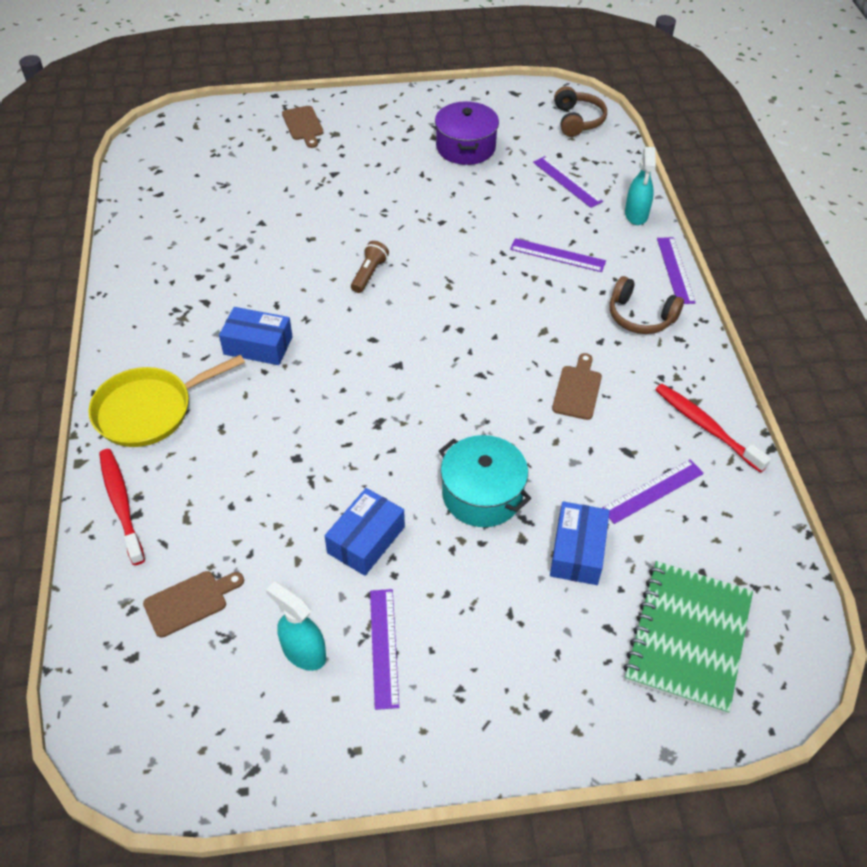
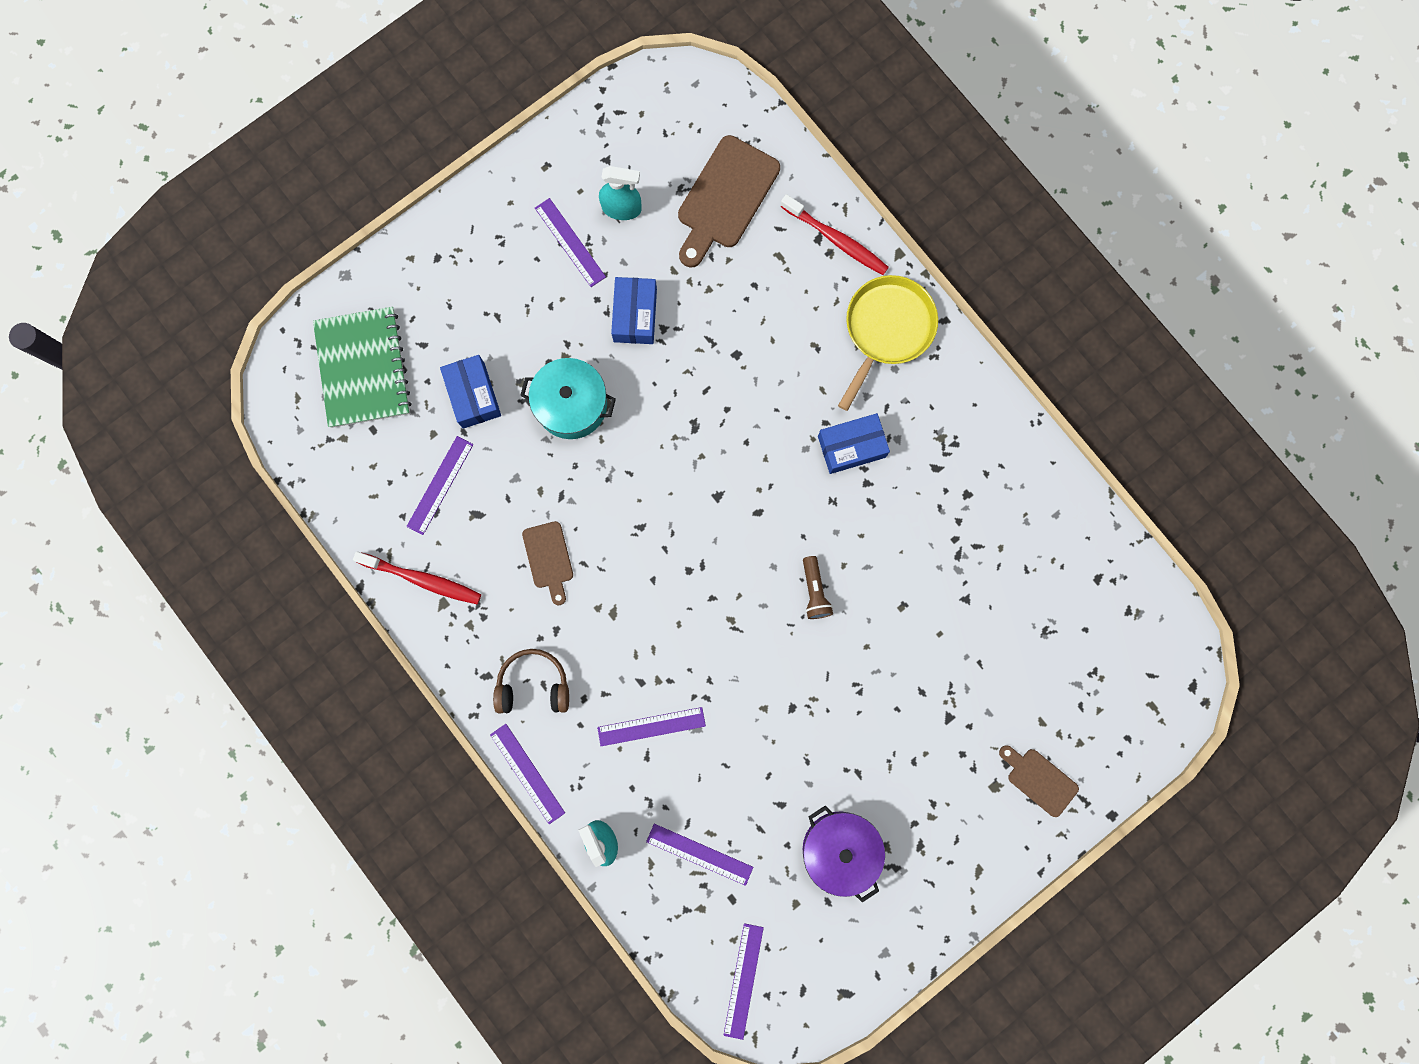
camera: 150 degrees right, 30 degrees up
(190, 602) = (725, 198): brown cutting board -> brown cutting board, size x1.76
(578, 120) = (743, 981): brown headphones -> purple ruler

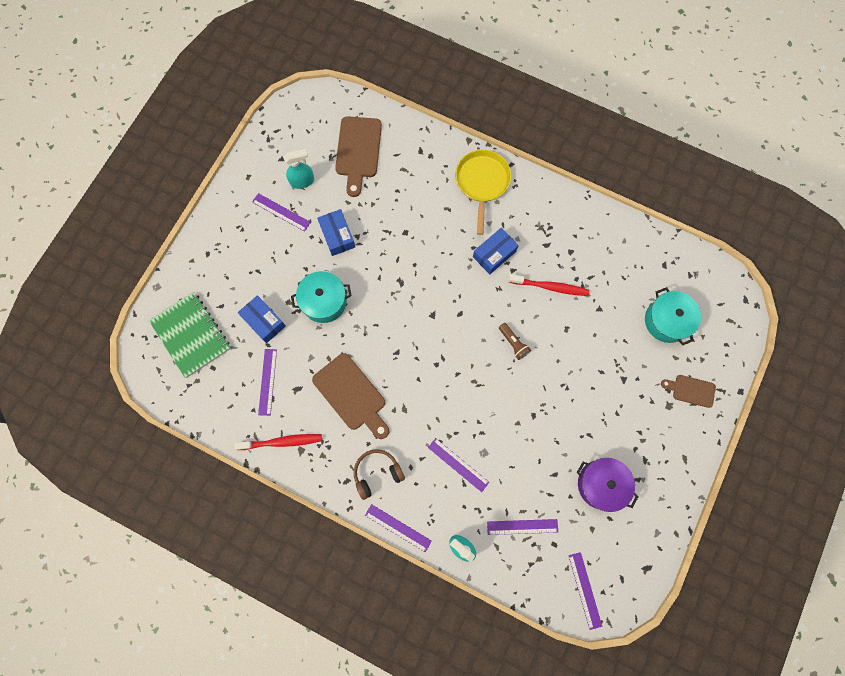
camera: 25 degrees left, 5 degrees down
(548, 559) = (352, 395): brown cutting board -> brown cutting board, size x1.76
(651, 726) = (458, 465): purple ruler -> purple ruler turned 75 degrees clockwise
(836, 239) = (430, 147): red toothbrush -> red toothbrush (550, 287)
(1057, 663) = (666, 321): none -> turquoise pot

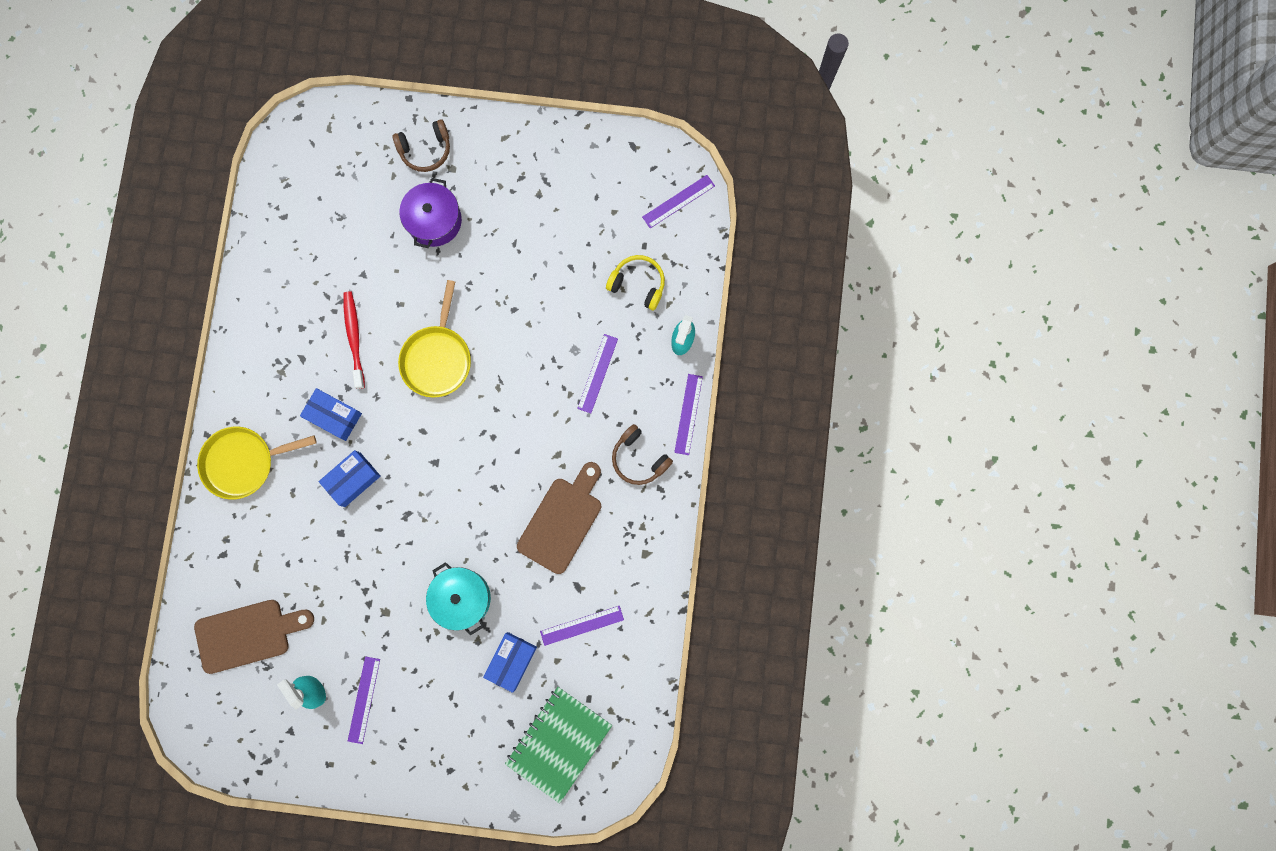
camera: 110 degrees left, 5 degrees up
(282, 442) = (644, 579): red toothbrush -> none
(337, 236) = (372, 615): blue box -> blue box (352, 479)
(513, 343) = (437, 358): brown flashlight -> yellow pan
(522, 526) = (638, 284): purple ruler -> yellow headphones
(601, 484) = (563, 216): purple pot -> purple pot (434, 220)
(666, 321) = (352, 196): turquoise pot -> none
(691, 390) = (425, 150): brown cutting board -> brown headphones

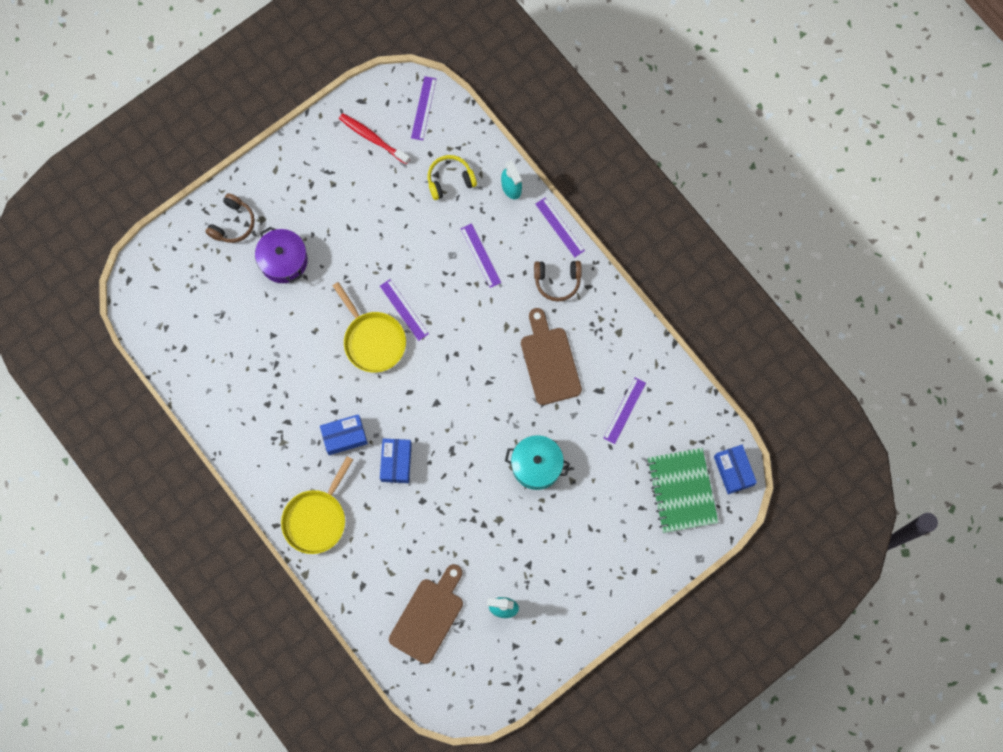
camera: 45 degrees left, 5 degrees down
(354, 338) = (307, 378): red toothbrush -> red toothbrush (372, 138)
(363, 699) = (540, 583): purple ruler -> purple ruler (404, 310)
(511, 661) = (604, 472): blue box -> blue box (733, 471)

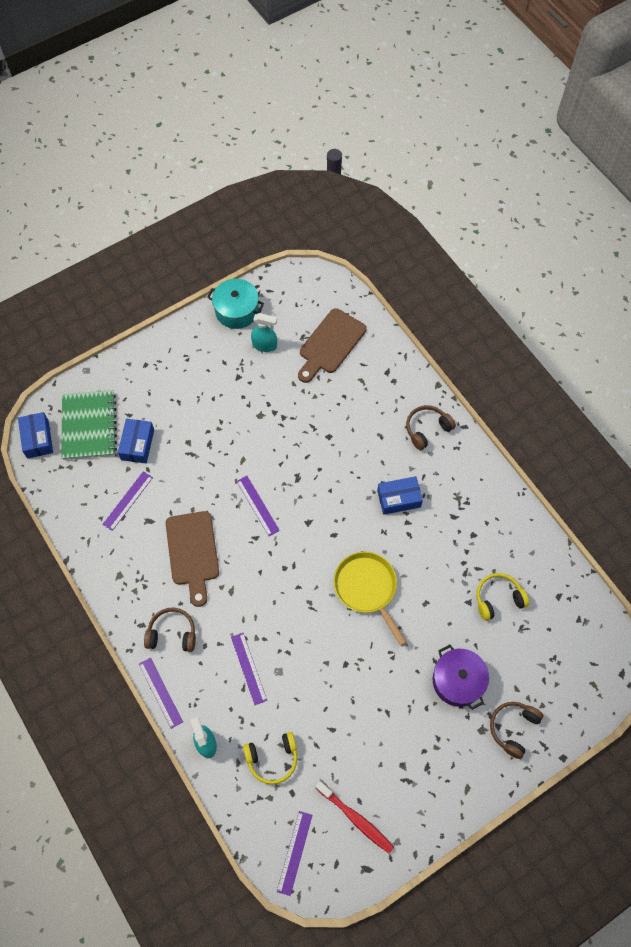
camera: 175 degrees left, 10 degrees down
(243, 341) = (498, 598): none -> yellow headphones
(316, 519) = (427, 429): yellow pan -> brown headphones
(396, 462) = (350, 471): blue box -> blue box (137, 444)
(404, 310) = (333, 617): purple ruler -> purple ruler (258, 505)
(536, 465) = (219, 458): turquoise pot -> turquoise pot (237, 311)

